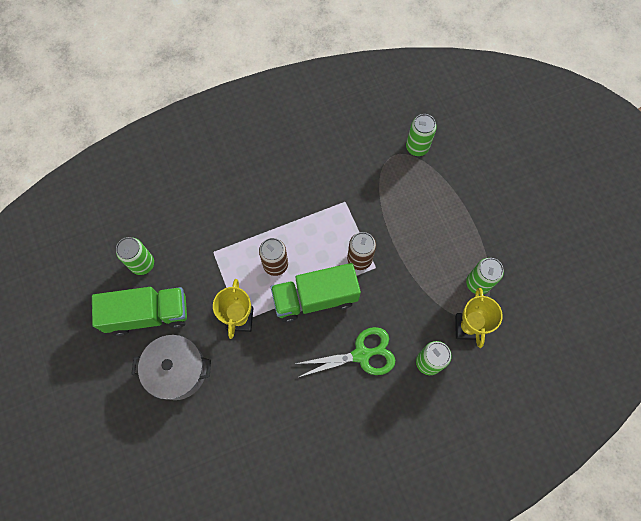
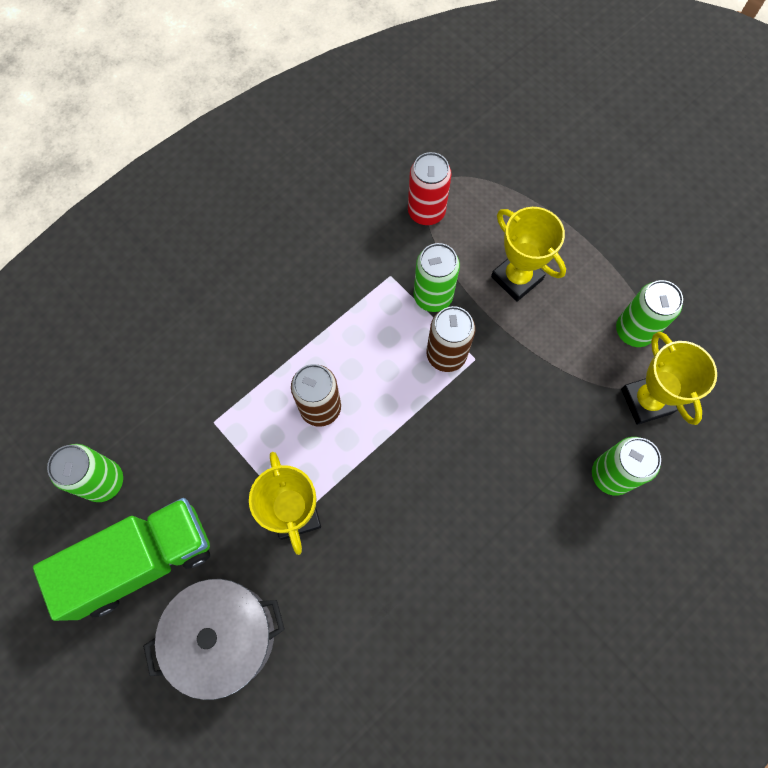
camera: 20 degrees left, 0 degrees up
(315, 298) = (402, 438): green truck -> none
(361, 354) = (506, 500): green scissors -> none
(381, 170) = (426, 212): none -> red can
(417, 147) = (465, 162): green can -> green can (433, 296)
(419, 228) = (516, 278): none -> yellow trophy

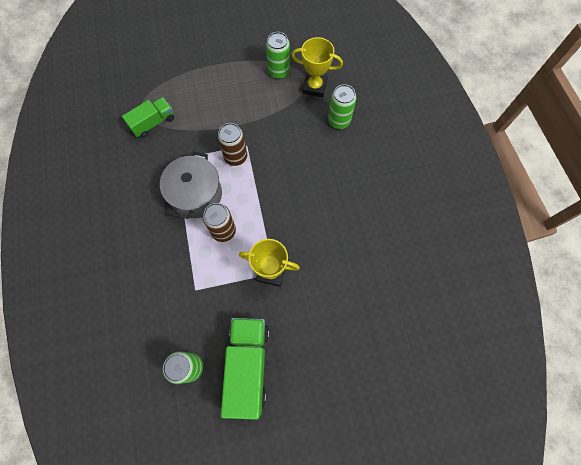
camera: 60 degrees left, 0 degrees up
(225, 635) = (312, 340): grey pot -> grey pot (196, 194)
(426, 212) = (153, 123): red can -> green truck
(433, 296) = (201, 146): green can -> none
(516, 278) = (218, 104): yellow trophy -> none

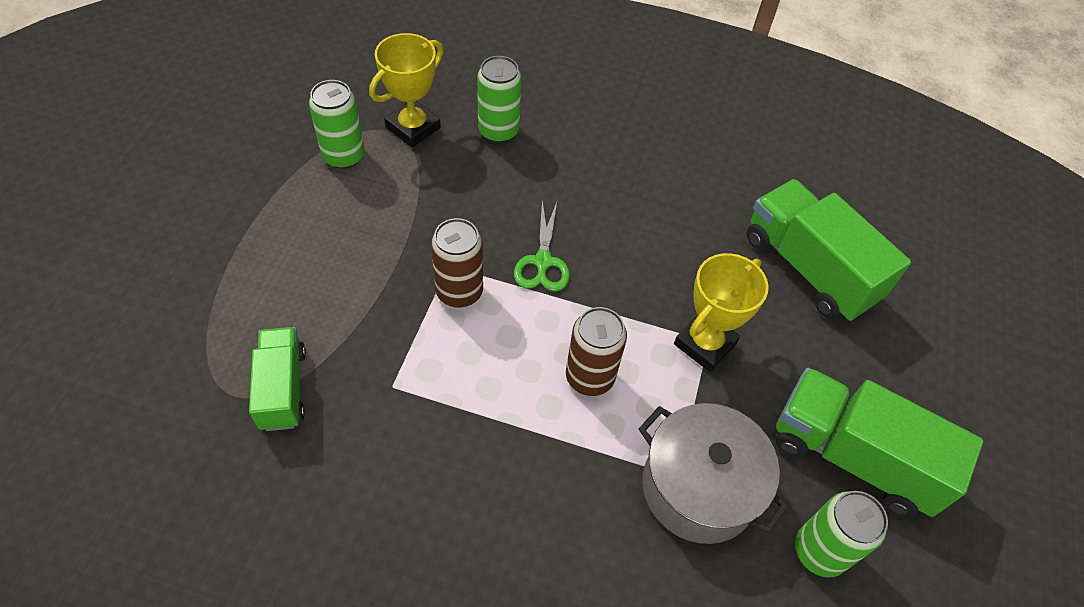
camera: 65 degrees left, 15 degrees down
(196, 194) = (490, 386): grey pot -> grey pot (699, 487)
(273, 180) = (543, 261): none -> green scissors
(350, 303) = (809, 268): none -> green truck

